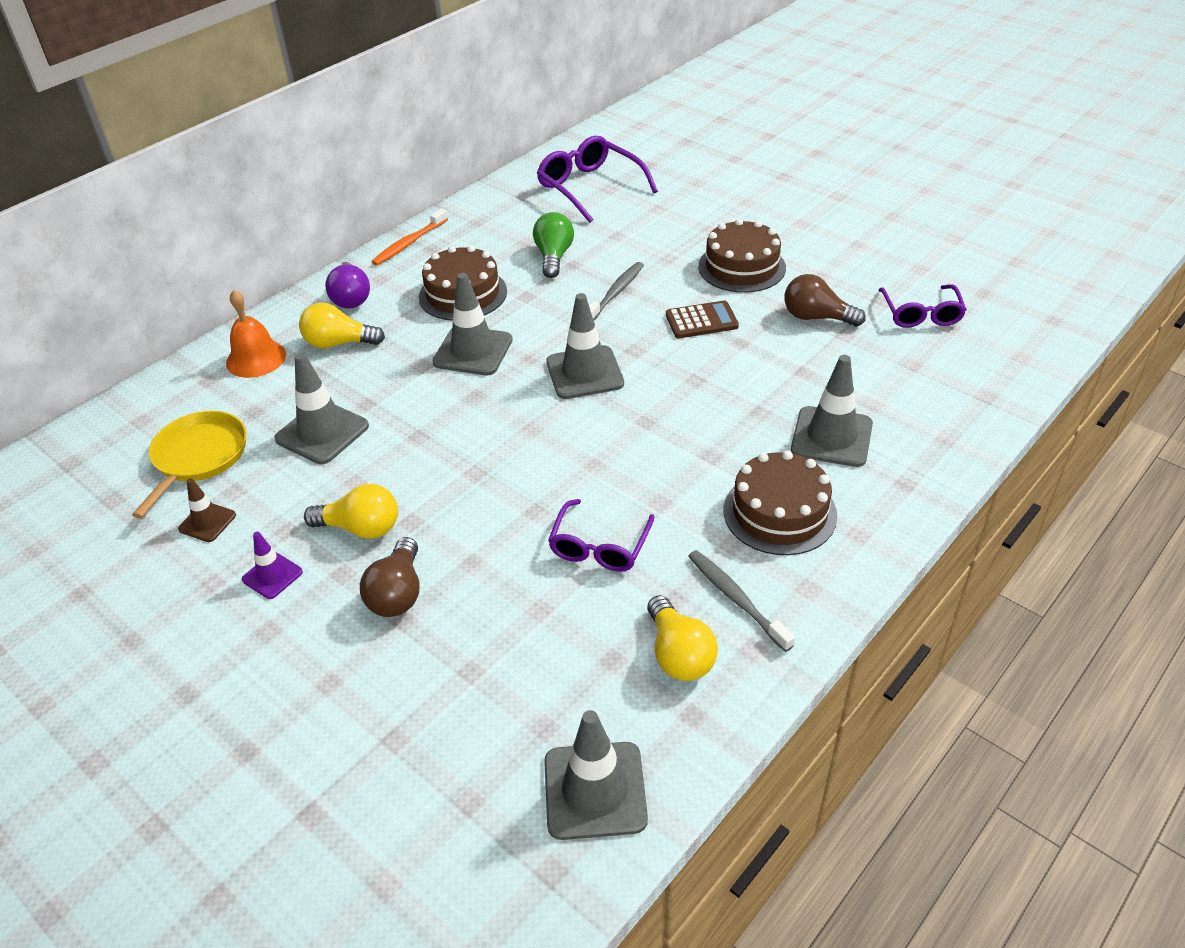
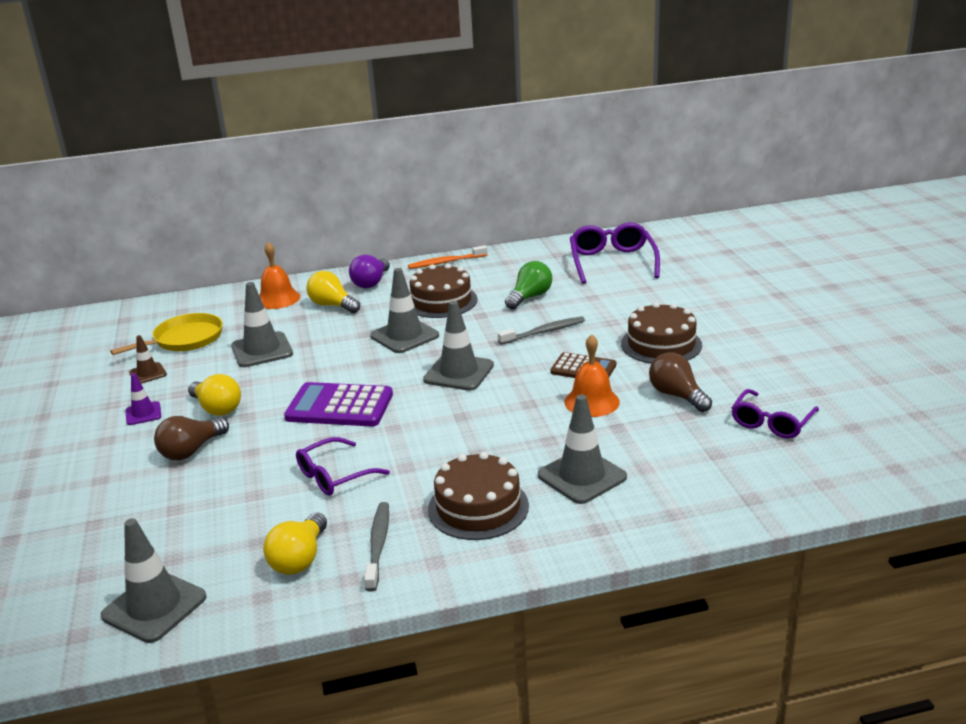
camera: 35 degrees right, 15 degrees down
(504, 464) = (339, 406): none -> purple calculator
(750, 354) = (591, 402): none -> orange bell

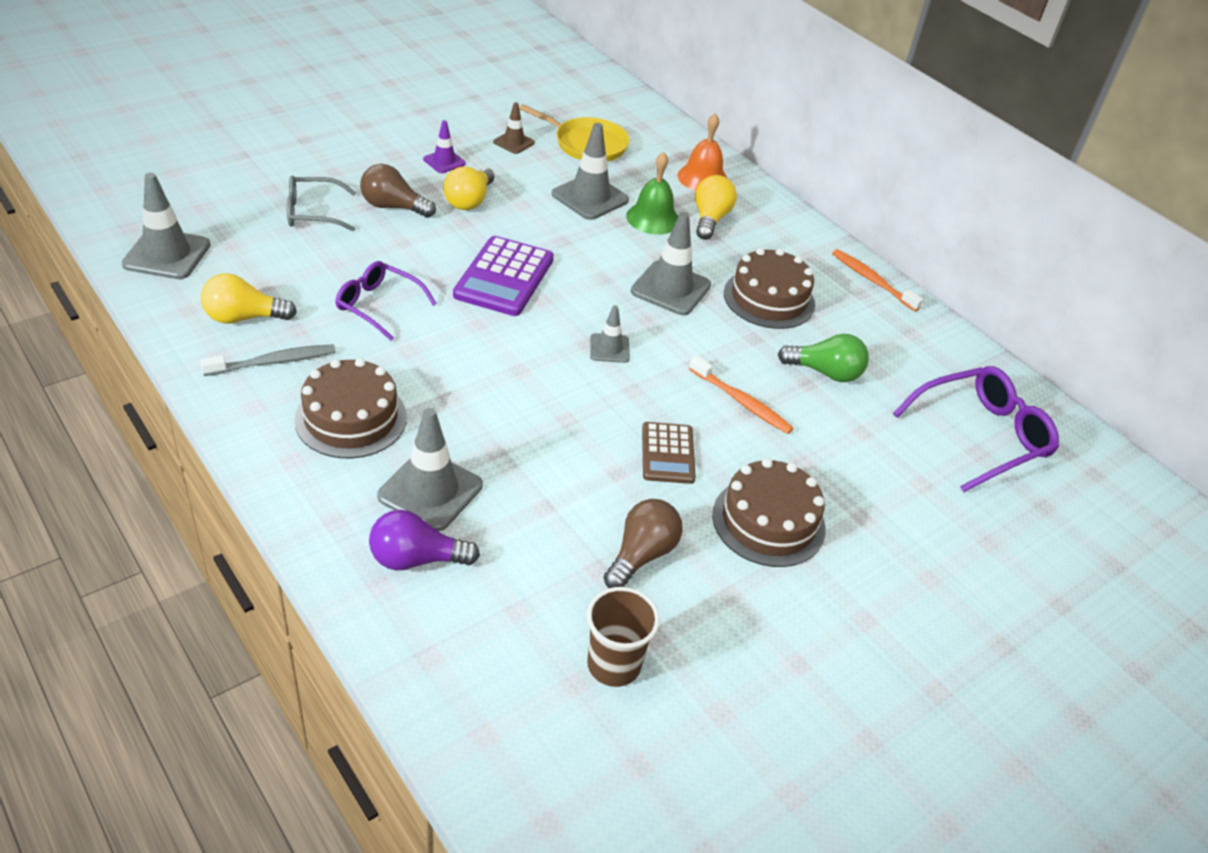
camera: 60 degrees right, 15 degrees up
(160, 499) = (313, 212): none -> grey glasses
(312, 328) = (653, 218): none -> green bell
(339, 406) = (504, 277): purple calculator -> purple calculator turned 150 degrees counterclockwise
(371, 283) = (781, 234): purple light bulb -> purple light bulb (416, 559)
(458, 373) = (609, 348): grey traffic cone -> grey traffic cone, size x0.56
(544, 332) = (741, 402): grey toothbrush -> orange toothbrush
(591, 402) = (592, 474): orange bell -> none
(771, 422) = (613, 665): purple glasses -> brown cup

